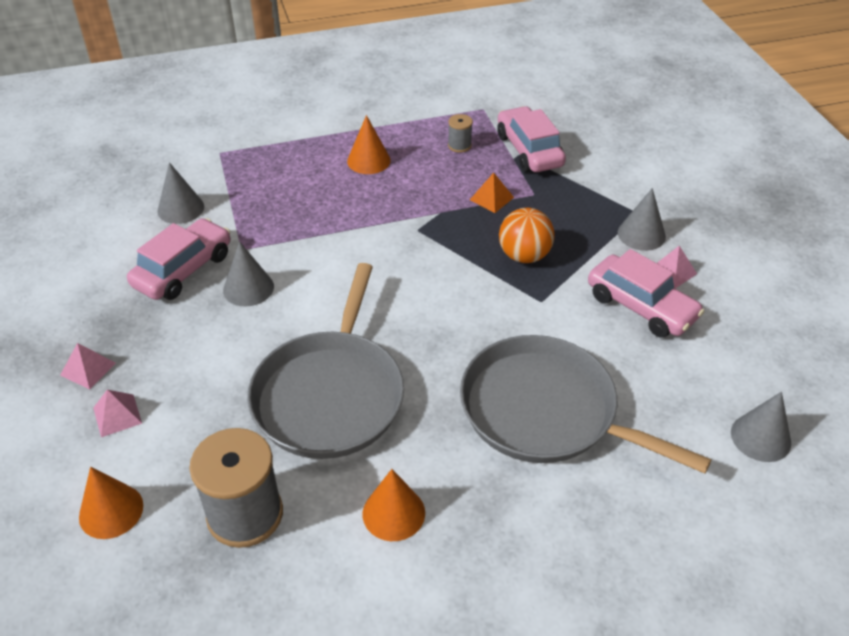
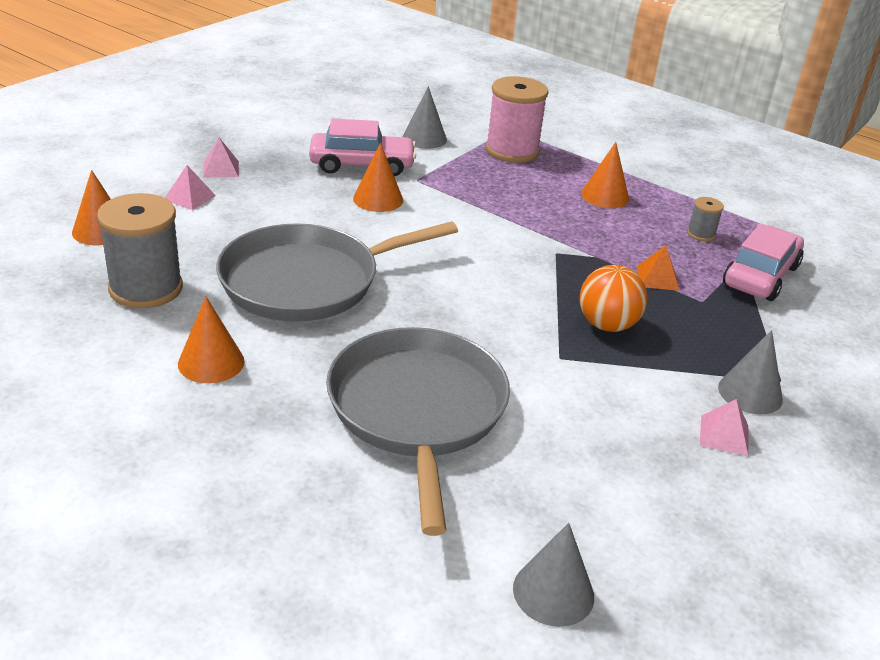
camera: 50 degrees right, 10 degrees down
(248, 288) = (378, 199): grey cone -> orange cone
(255, 170) = (512, 151): none -> pink spool
(641, 306) = (640, 429): pink car -> none

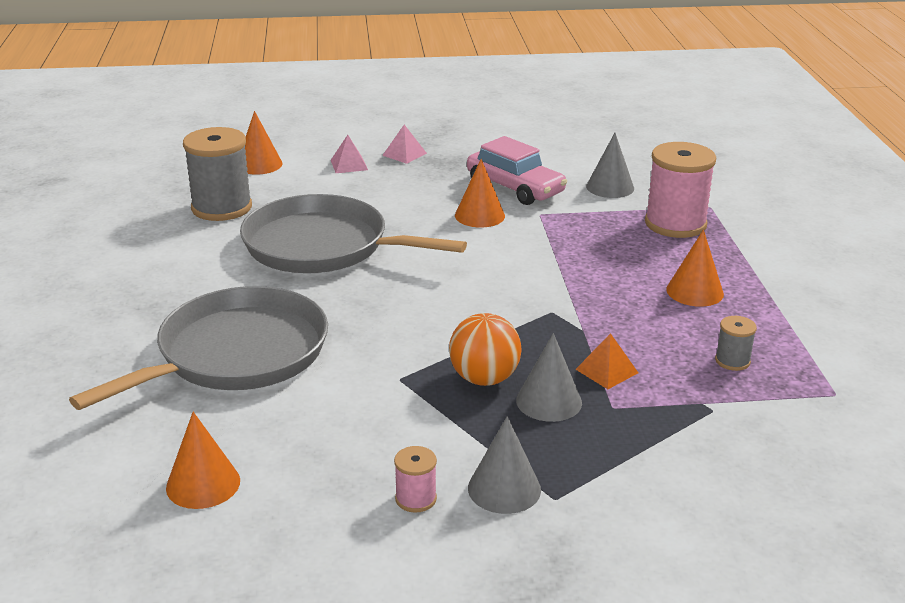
camera: 50 degrees right, 5 degrees down
(211, 362) = (178, 264): orange cone -> orange cone (203, 484)
(553, 592) = (106, 497): grey cone -> grey cone (549, 401)
(724, 435) = (416, 499): pink pyramid -> pink spool
(760, 276) = (722, 420): pink car -> none

